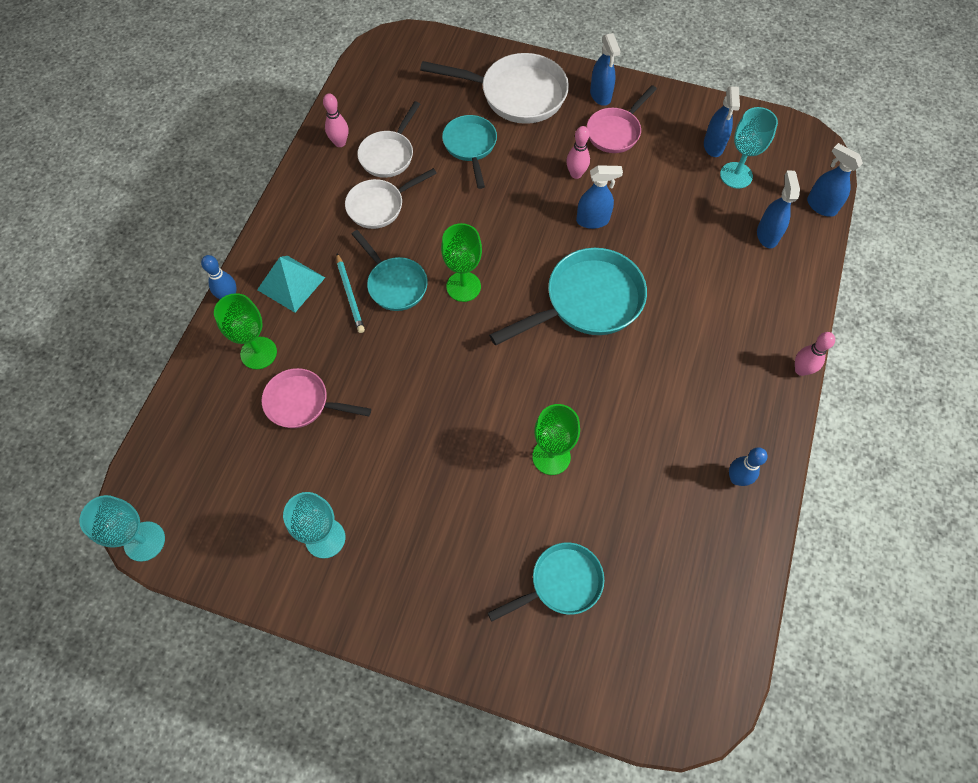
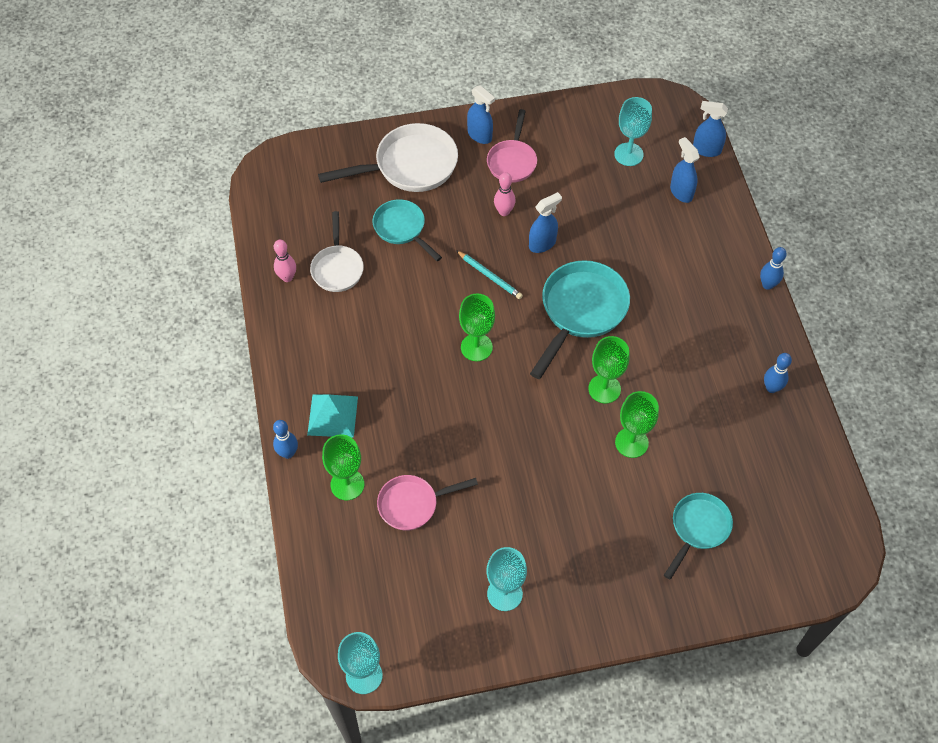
camera: 30 degrees left, 5 degrees down
(350, 295) = (389, 400): turquoise pencil -> turquoise pencil (489, 276)
(380, 206) = (361, 315): white pan -> none
(395, 284) = (419, 373): turquoise pan -> none
(560, 389) = (604, 389): none -> green goblet
(713, 146) = (596, 138): blue spray bottle -> none
(801, 370) = (767, 285): pink bowling pin -> blue bowling pin

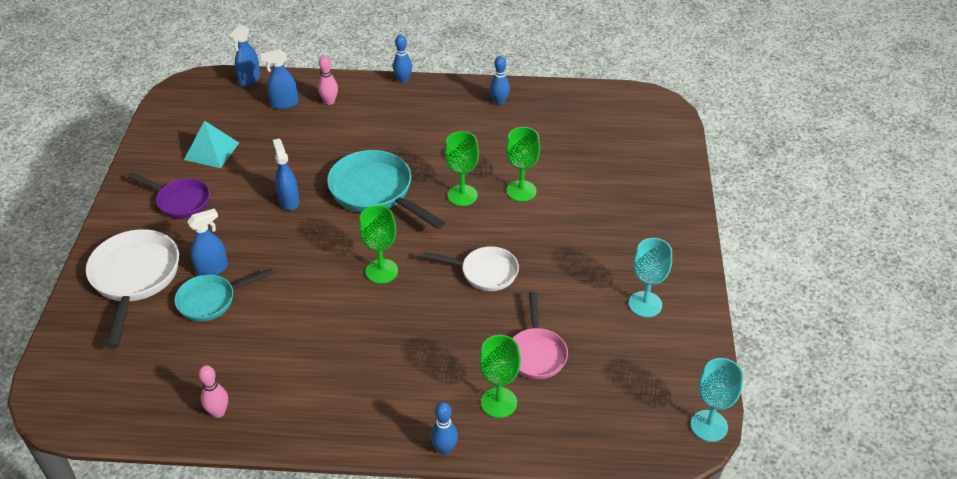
camera: 75 degrees left, 15 degrees down
(332, 415) = (413, 401): turquoise pyramid -> turquoise pyramid (211, 151)
(337, 268) = (230, 364): white pan -> white pan (485, 272)
(480, 135) = (133, 218): blue spray bottle -> blue spray bottle (212, 269)
(489, 276) = (305, 245): turquoise pencil -> none
(504, 212) = (236, 219): pink bowling pin -> pink bowling pin (329, 101)
(512, 161) = (180, 201): pink pan -> purple pan
(628, 154) = (223, 125): turquoise goblet -> none
(698, 528) = (612, 171): turquoise pan -> none

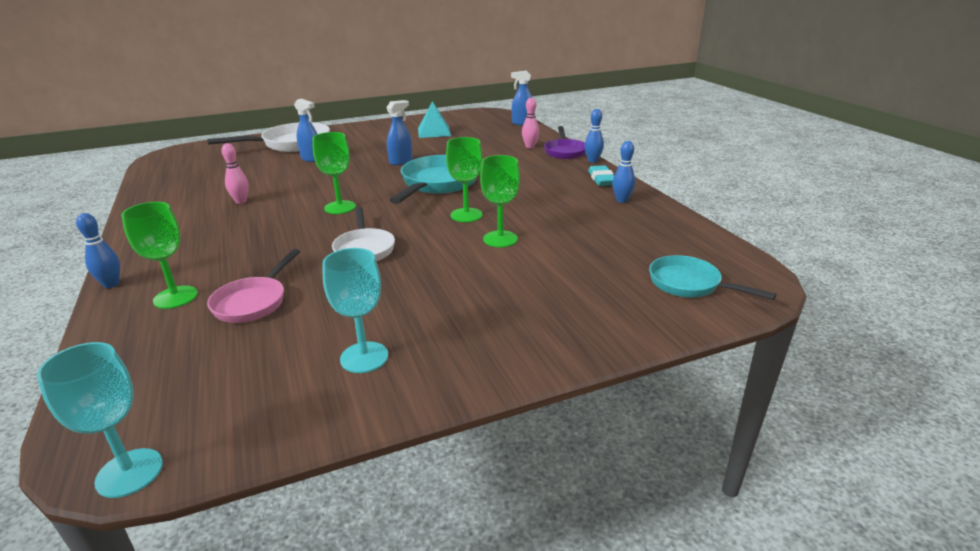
camera: 65 degrees right, 15 degrees down
(180, 201) = (375, 137): purple pan -> purple pan (565, 151)
(211, 300) = (279, 166): turquoise pan -> turquoise pan (689, 284)
(218, 412) = (162, 193): pink bowling pin -> pink bowling pin (241, 201)
(284, 104) = (509, 136): blue spray bottle -> none
(448, 93) = (601, 179): none -> turquoise eraser
(536, 353) = (253, 302): pink pan -> pink pan turned 45 degrees counterclockwise

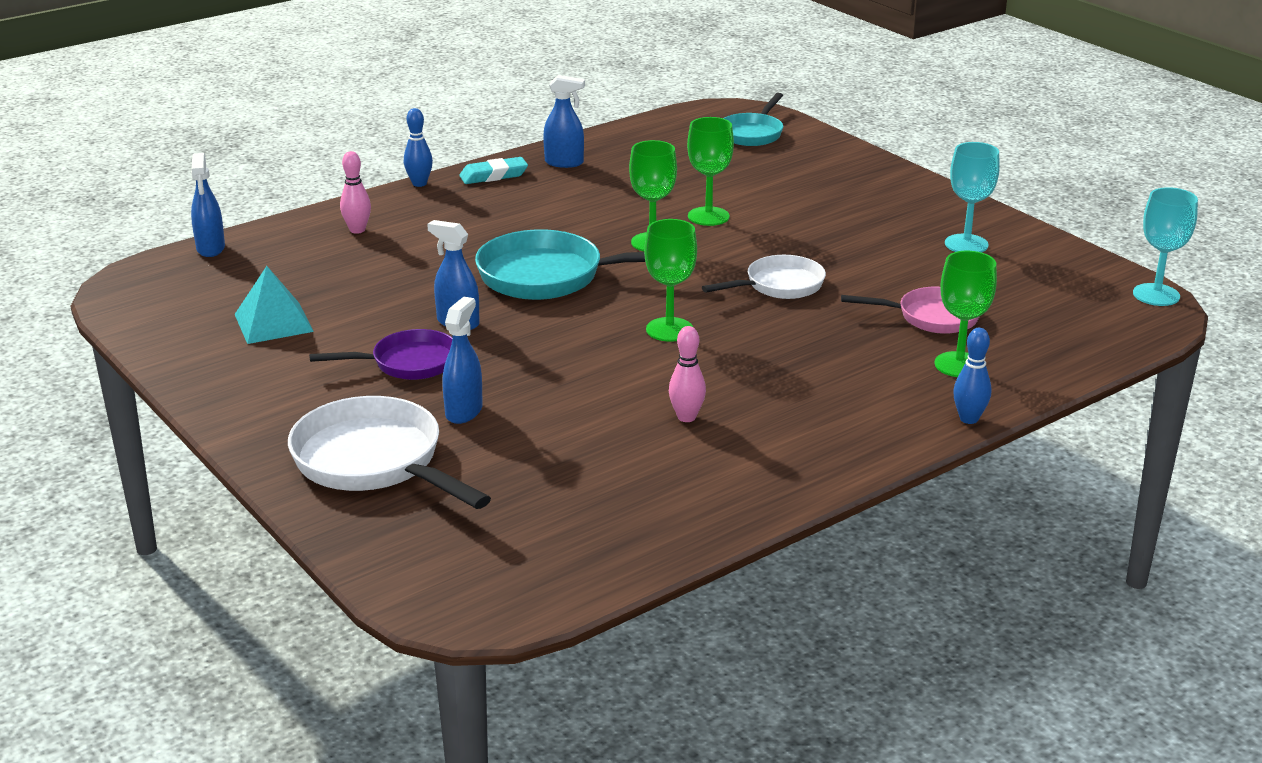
camera: 105 degrees left, 0 degrees up
(565, 151) = (378, 204): purple pan -> purple pan (408, 363)
(621, 200) = (564, 163): blue bowling pin -> blue spray bottle

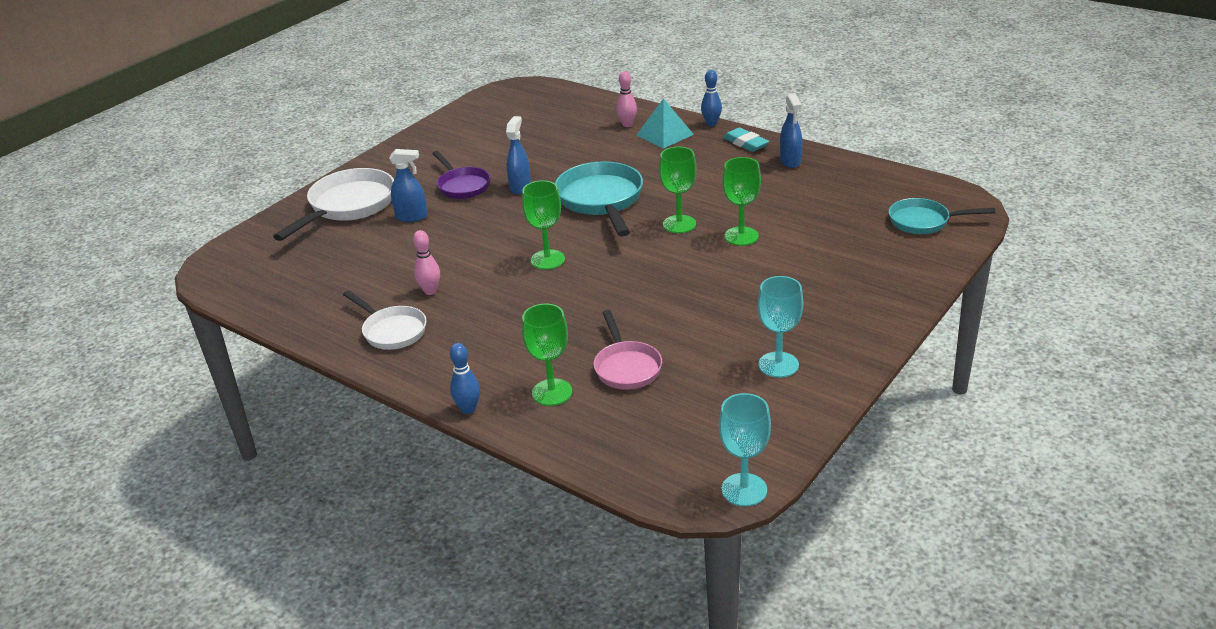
camera: 75 degrees right, 5 degrees up
(210, 248) = (574, 93): blue spray bottle -> none
(274, 323) = (493, 136): turquoise pyramid -> turquoise pyramid (664, 135)
(779, 286) = (641, 289): white pan -> white pan (392, 331)

